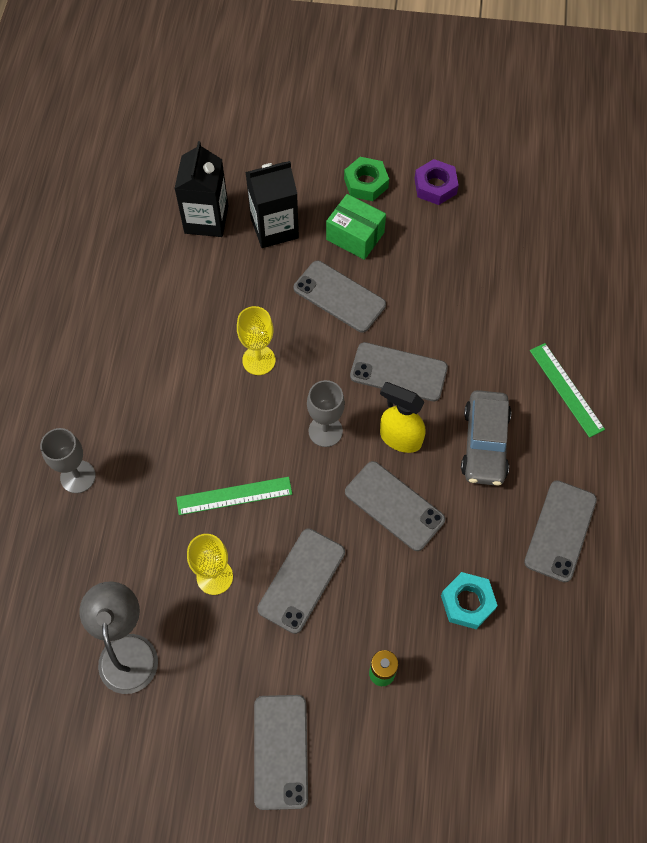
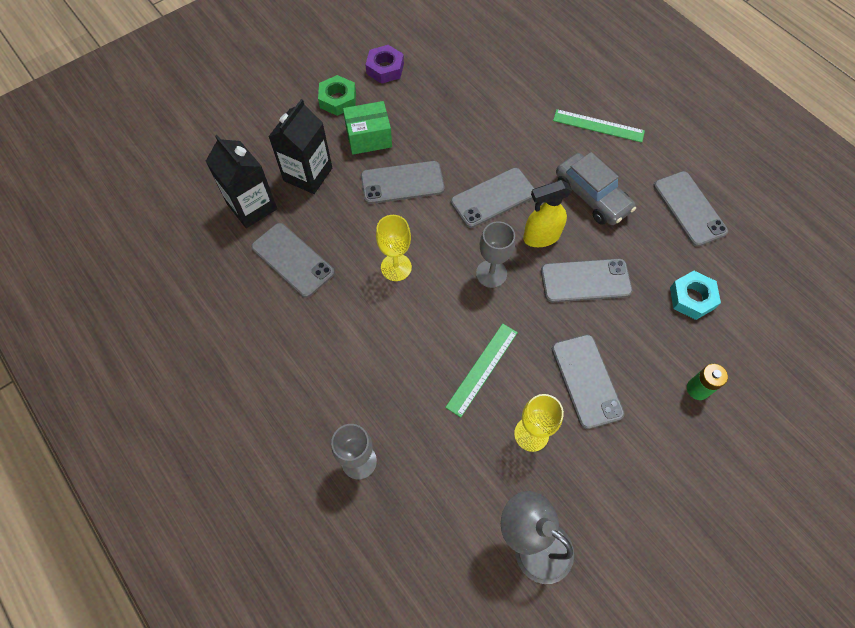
camera: 45 degrees left, 0 degrees up
(280, 751) = (701, 502): grey phone -> grey phone (293, 260)

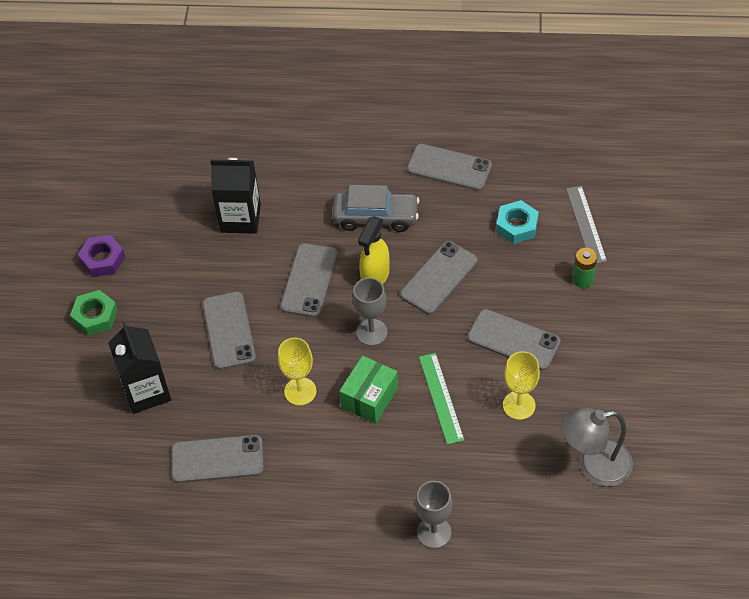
camera: 45 degrees left, 10 degrees down
(252, 206) = (133, 454): black carton -> black carton (240, 218)
(369, 137) = (159, 322): green box -> green box (369, 398)
(402, 183) = (229, 330): grey phone -> grey phone turned 45 degrees counterclockwise
(598, 126) = (321, 163): green ruler -> none
(751, 349) = (586, 224): none -> grey ruler

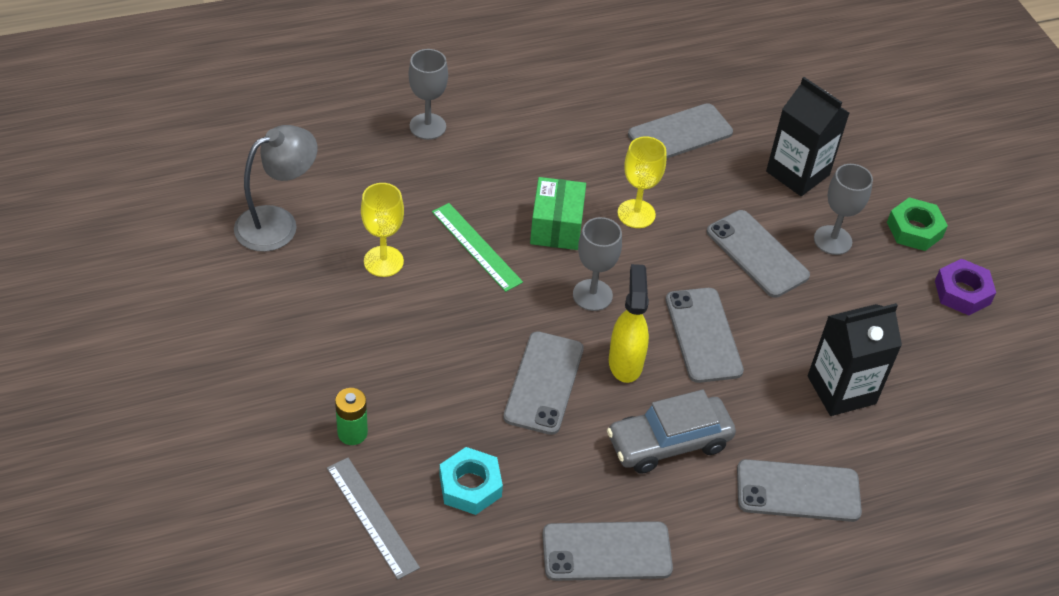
camera: 150 degrees right, 5 degrees down
(164, 325) = (832, 240): none -> grey goblet
(513, 340) = (417, 331): grey phone -> grey phone (798, 491)

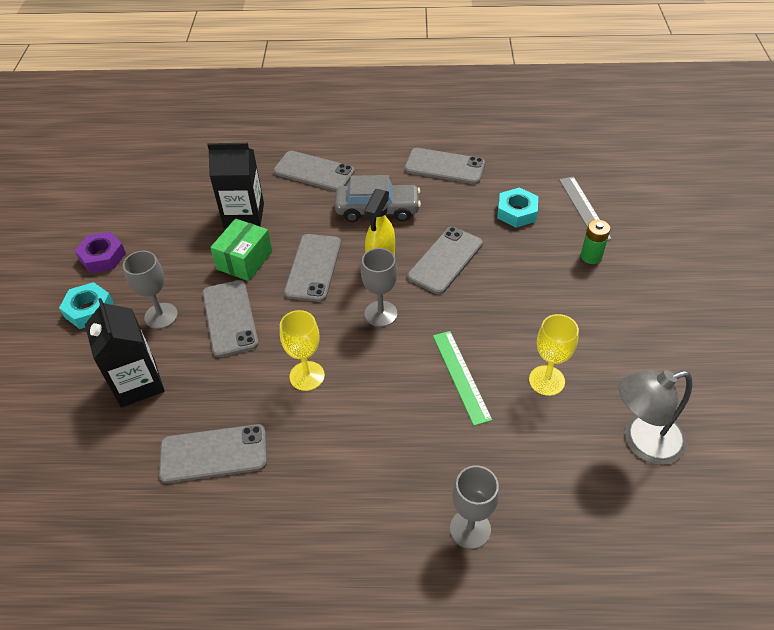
camera: 155 degrees left, 0 degrees up
(556, 226) = (383, 379): green box -> green box (244, 260)
(914, 230) = (89, 310): green nut -> turquoise nut

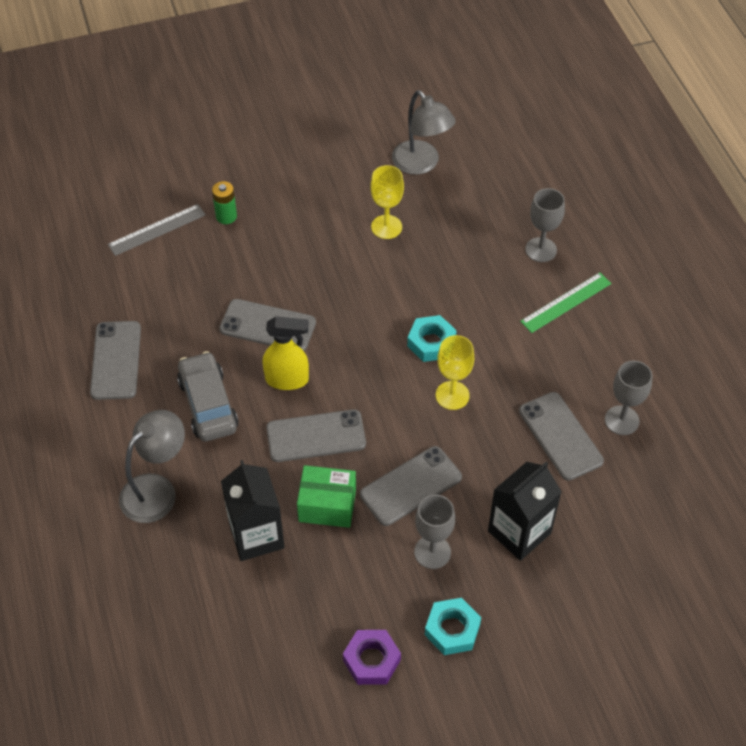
camera: 110 degrees left, 5 degrees up
(314, 171) = (157, 490): grey phone -> grey lamp
(381, 314) = (357, 360): grey goblet -> grey goblet (621, 420)
(461, 376) = (406, 284): green ruler -> green ruler (566, 302)
(516, 212) = (177, 282): turquoise nut -> turquoise nut (431, 343)

